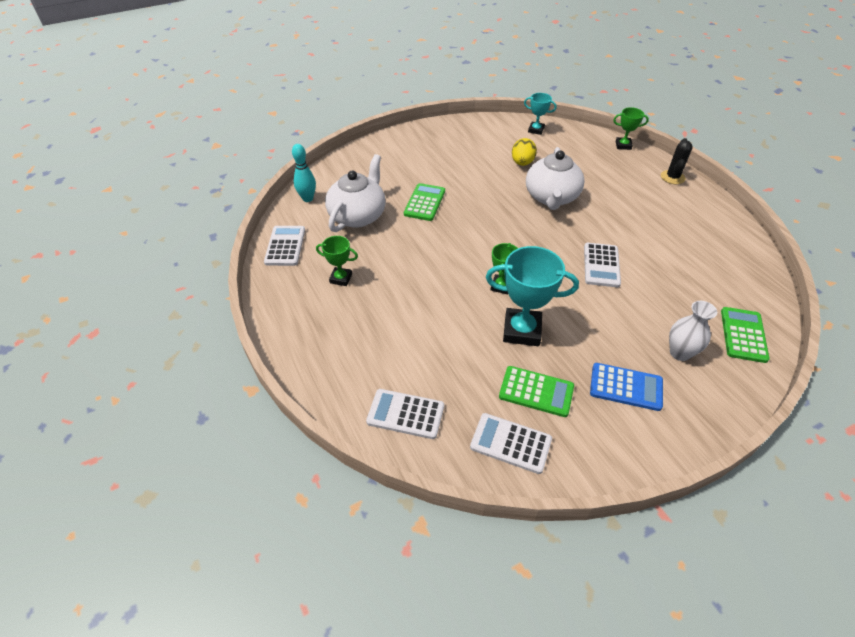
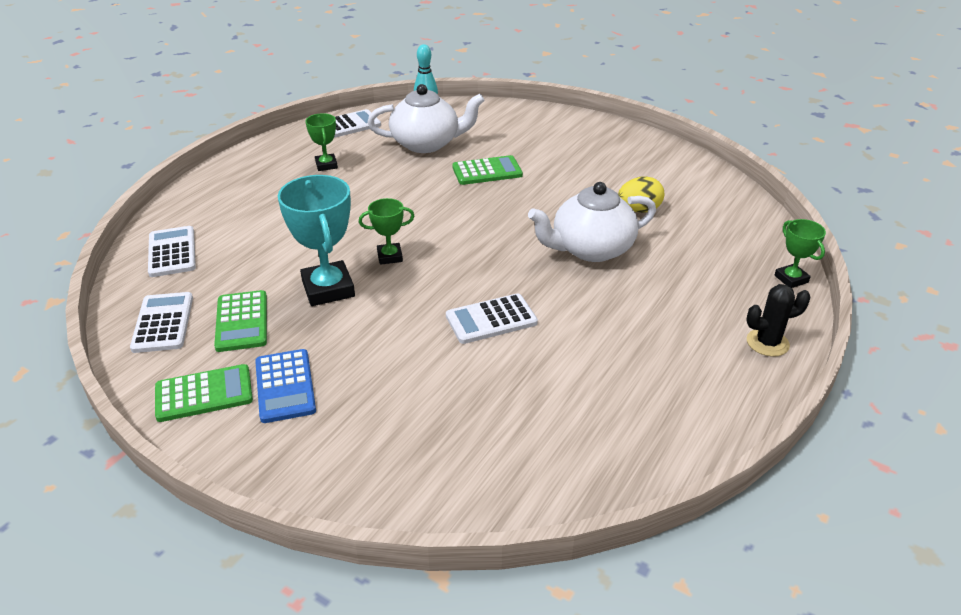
camera: 60 degrees right, 10 degrees down
(536, 130) = (727, 200): turquoise trophy -> none
(680, 353) = (373, 421): white vase -> none
(743, 335) = (453, 481): green calculator -> green calculator (204, 394)

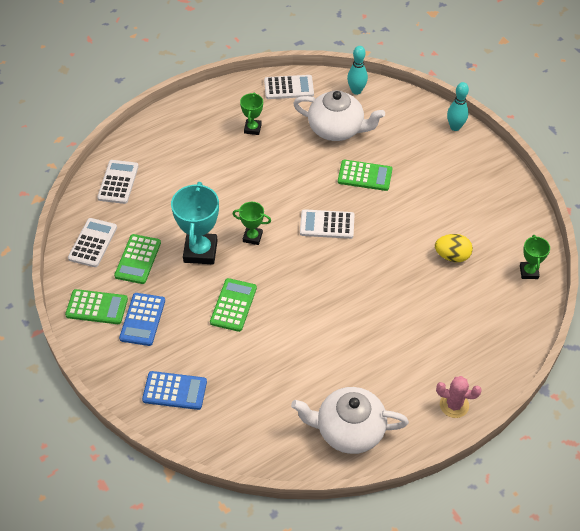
camera: 25 degrees right, 15 degrees up
(385, 457) = (174, 391): none -> blue calculator
(409, 330) = (233, 305): none -> green calculator
(491, 319) = (288, 316): white calculator -> white calculator (327, 224)
(552, 115) = (455, 127): none -> turquoise bowling pin
(590, 249) = (391, 280): white teapot -> white teapot (348, 430)
(767, 343) = (454, 405): black cactus -> pink cactus
(791, 279) = (514, 361): green trophy -> green trophy (528, 272)

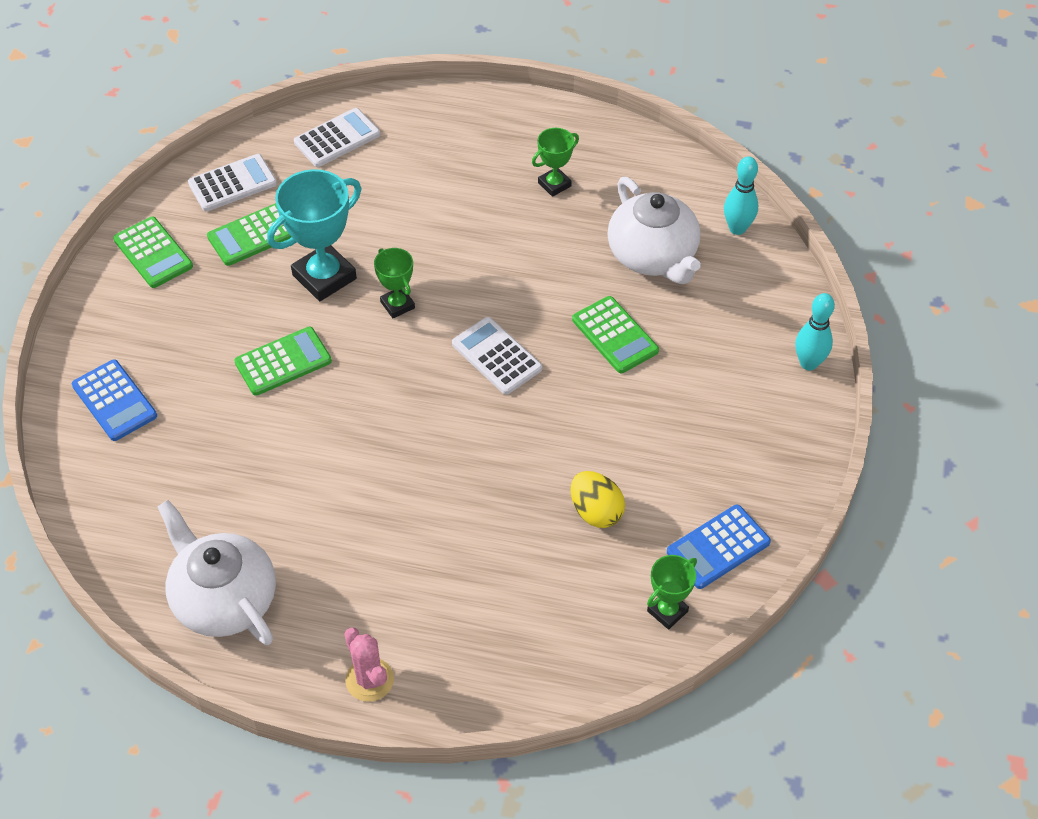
camera: 45 degrees right, 0 degrees up
(142, 319) = (178, 301): blue calculator -> blue calculator (718, 547)
(289, 88) = (658, 167): white calculator -> none

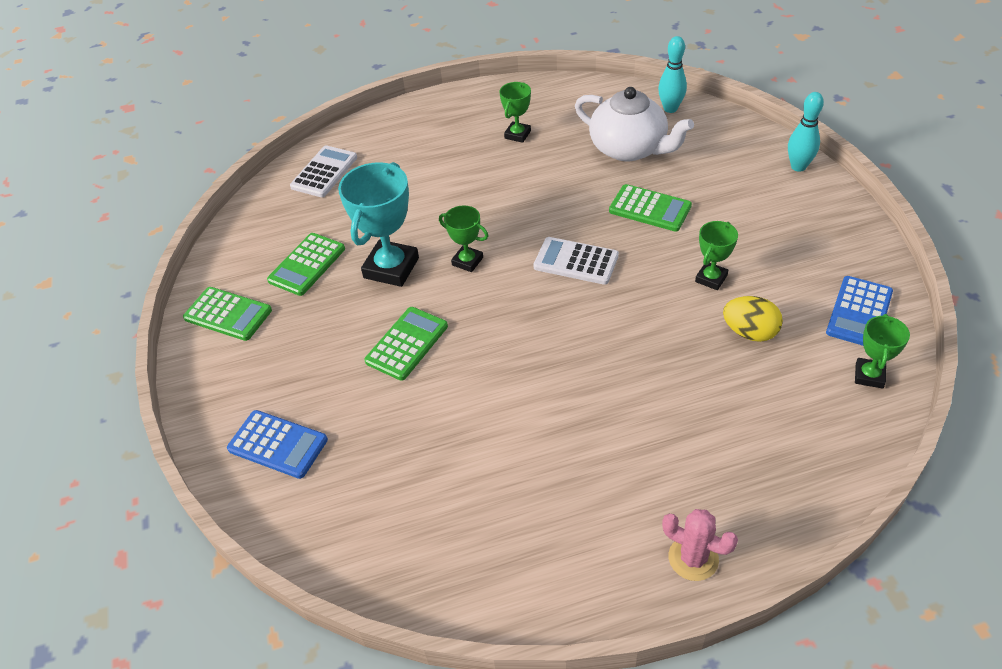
camera: 25 degrees left, 5 degrees down
(224, 599) = (508, 560): white teapot -> none
(232, 184) = (261, 236): white calculator -> none
(608, 439) = (711, 278): none -> green trophy

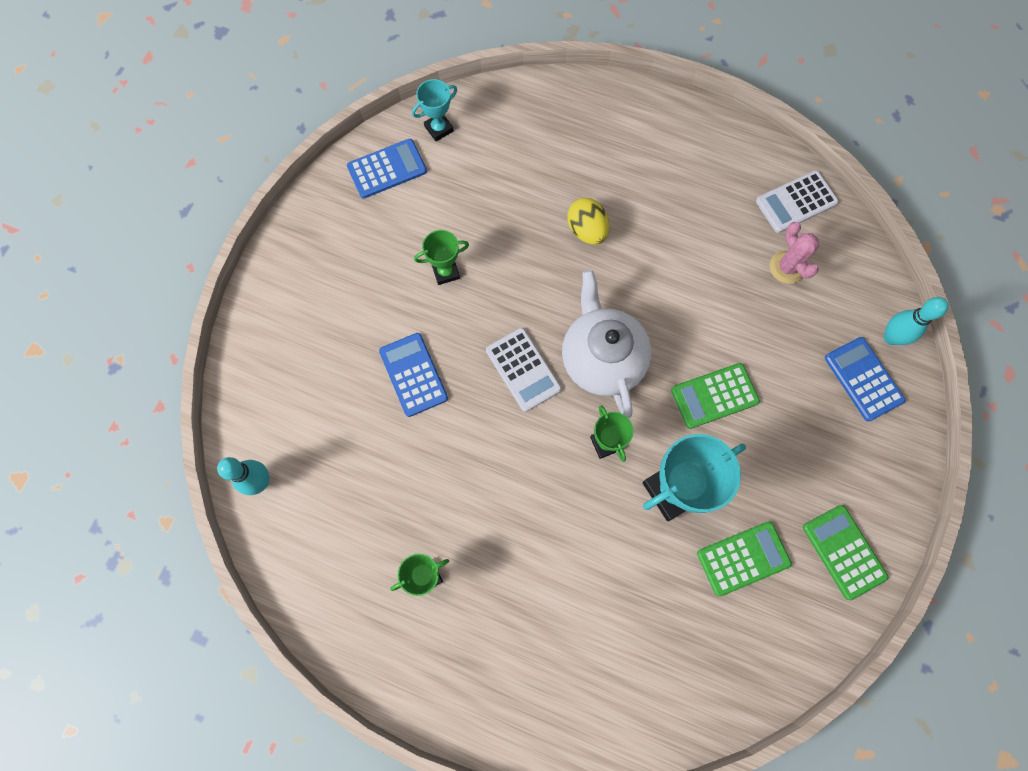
camera: 145 degrees left, 25 degrees up
(324, 172) = (650, 691): white calculator -> white calculator (796, 202)
(629, 148) = (352, 460): white teapot -> white teapot (602, 358)
(650, 209) = (413, 374): green calculator -> blue calculator
(693, 558) = (657, 114): pink cactus -> pink cactus (787, 267)
(749, 332) = (471, 211): yellow egg -> yellow egg (586, 230)
(798, 166) = (255, 317): turquoise bowling pin -> turquoise bowling pin (891, 337)
(869, 375) = (439, 129): green trophy -> turquoise trophy

